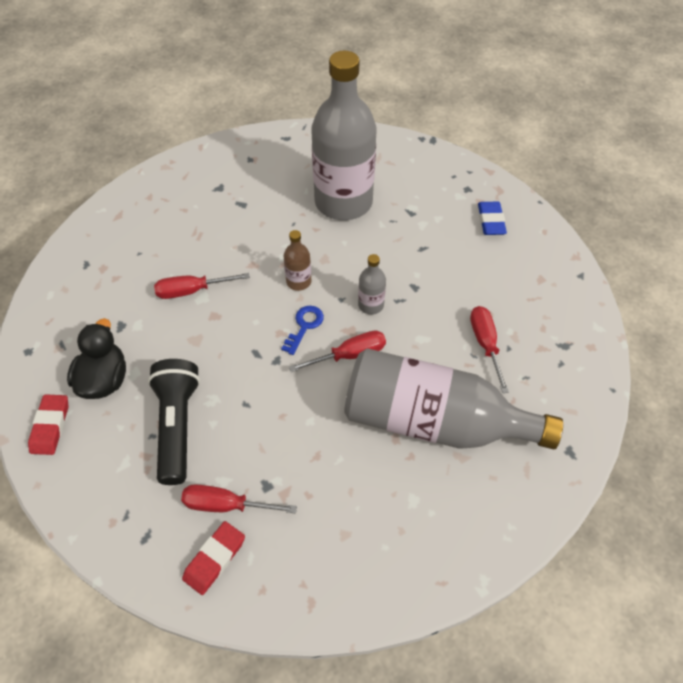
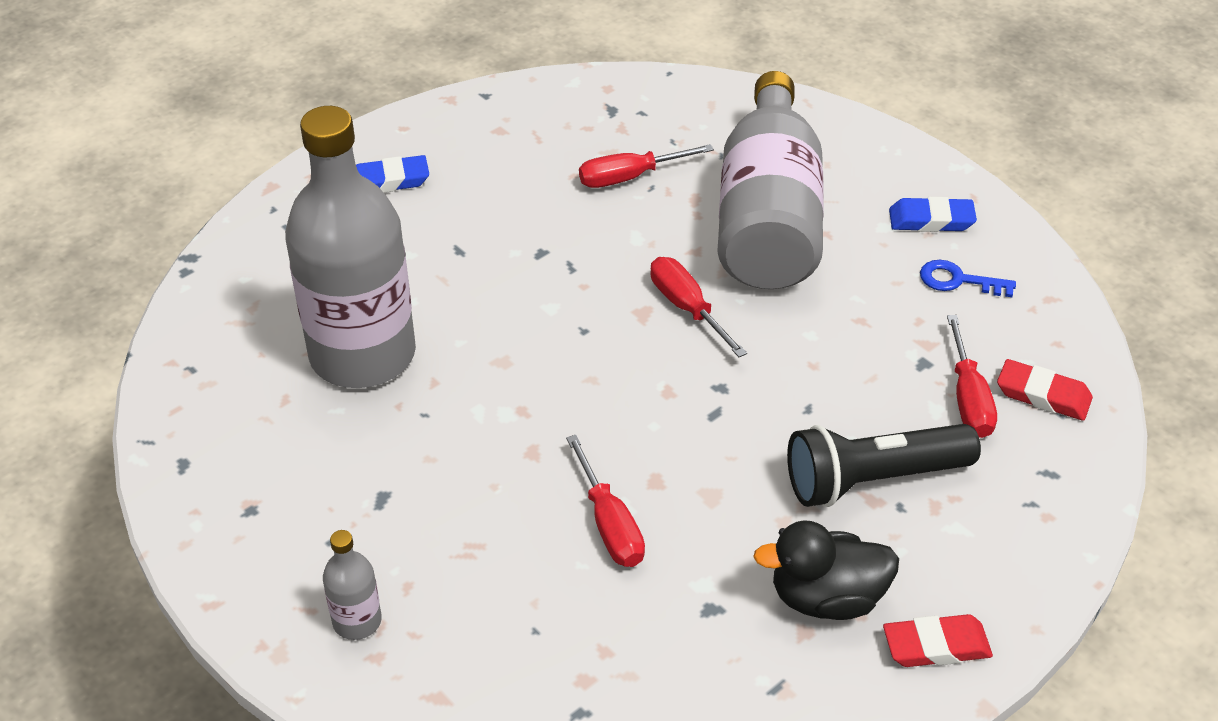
camera: 100 degrees left, 10 degrees down
(298, 281) = (558, 386): brown bottle -> none
(304, 326) = (648, 365): blue key -> blue key (958, 280)
(371, 305) = (587, 296): grey bottle -> grey bottle (357, 621)
(416, 538) = (931, 220): none -> blue eraser

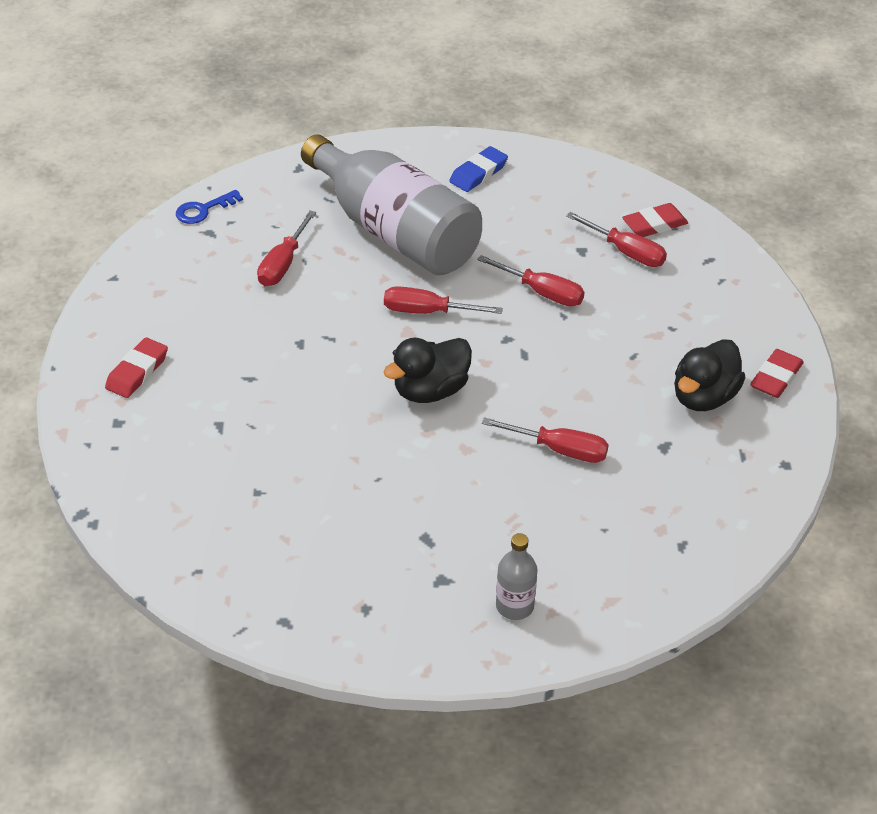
camera: 50 degrees left, 0 degrees up
(363, 355) = (290, 478): grey bottle -> none
(388, 181) = (137, 372): blue eraser -> red eraser
(582, 377) = (430, 390): none -> black duck
(820, 371) = (541, 292): none -> red screwdriver
(872, 480) = (642, 325): black flashlight -> none
(958, 280) = (537, 196): blue key -> blue key (203, 210)

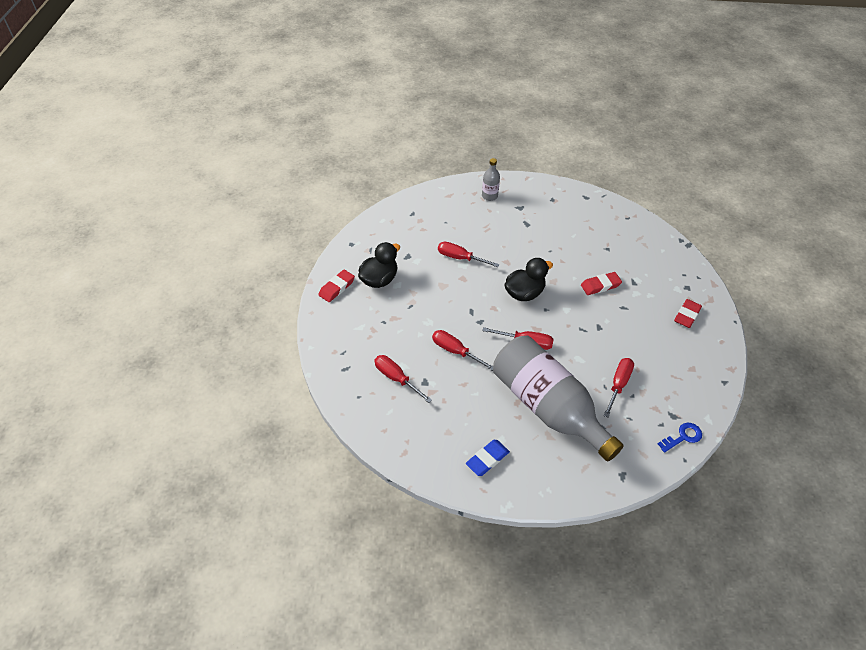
camera: 175 degrees left, 5 degrees up
(654, 224) = (371, 400): red eraser -> red eraser (600, 285)

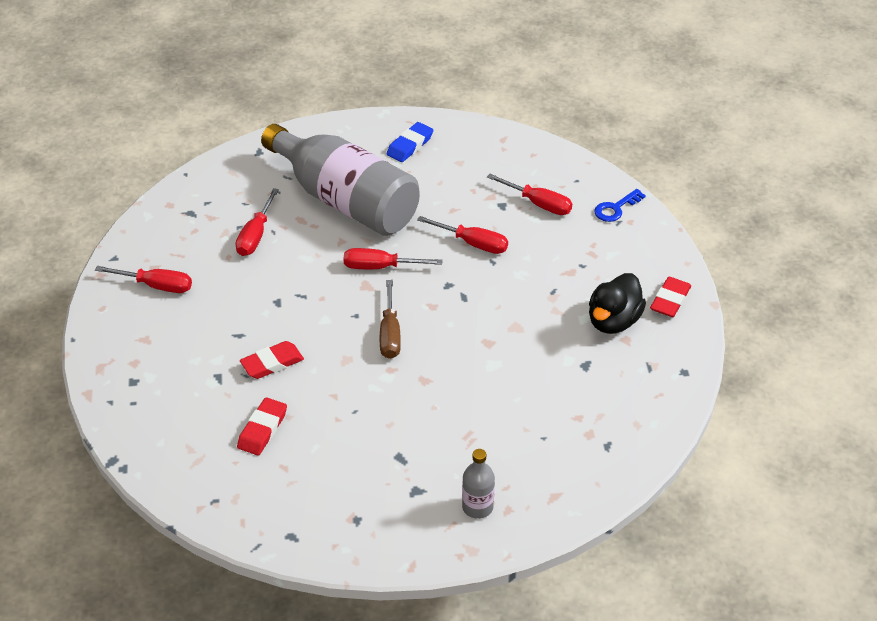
camera: 170 degrees right, 5 degrees down
(460, 258) = (500, 374): red screwdriver -> red screwdriver (156, 286)
(524, 293) = (390, 333): black duck -> brown screwdriver
(683, 437) = (183, 194): blue key -> blue key (615, 208)
(687, 315) = (144, 337): red eraser -> red eraser (262, 429)

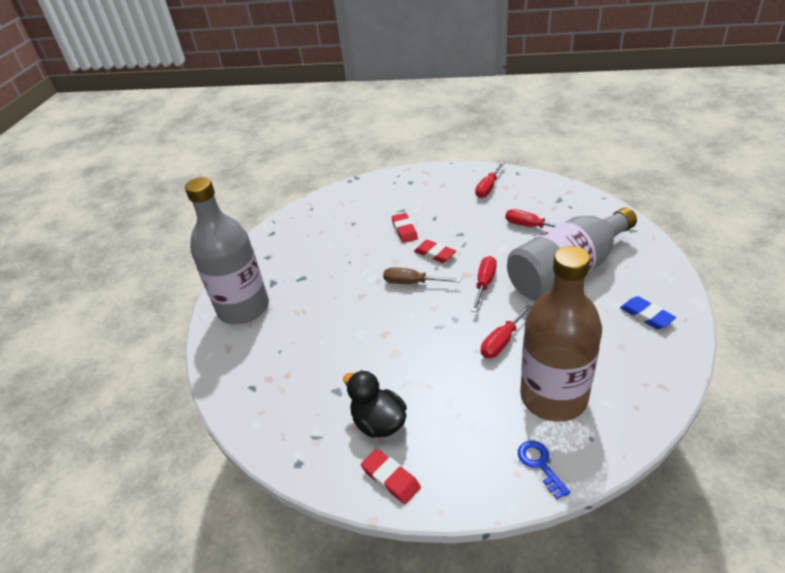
camera: 110 degrees right, 5 degrees down
(262, 429) = (352, 225): red eraser -> red eraser (434, 254)
(477, 507) = (243, 308): grey bottle -> grey bottle, size x2.50
(538, 204) = (553, 397): red screwdriver -> brown bottle

